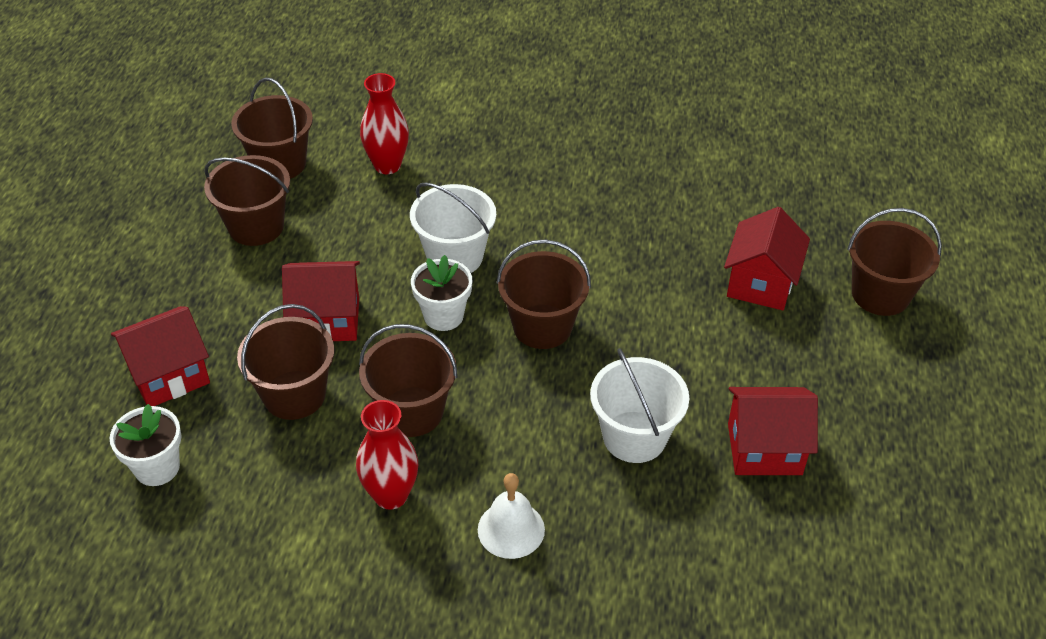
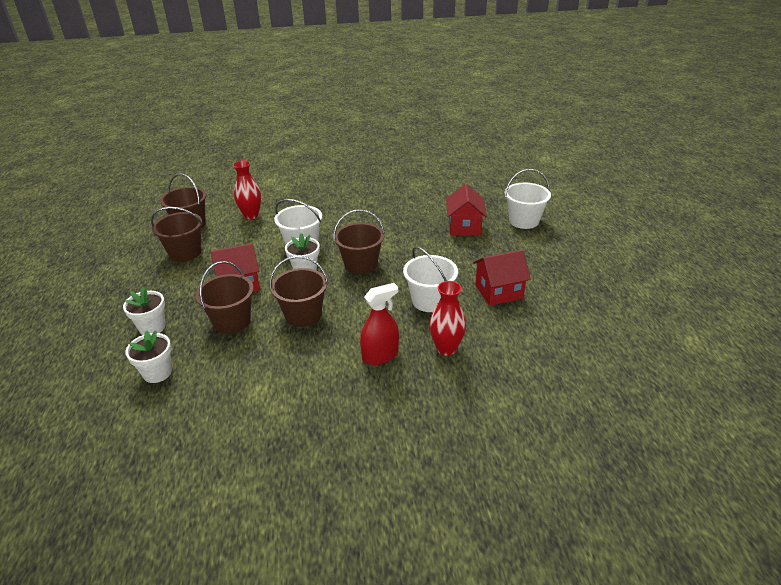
camera: 15 degrees left, 10 degrees down
(169, 375) = (152, 327): red house -> white flower pot
(391, 495) = (305, 355): red vase -> red vase (446, 348)
(511, 529) = (380, 355): white bell -> red spray bottle
(880, 294) = (523, 221): brown bucket -> white bucket

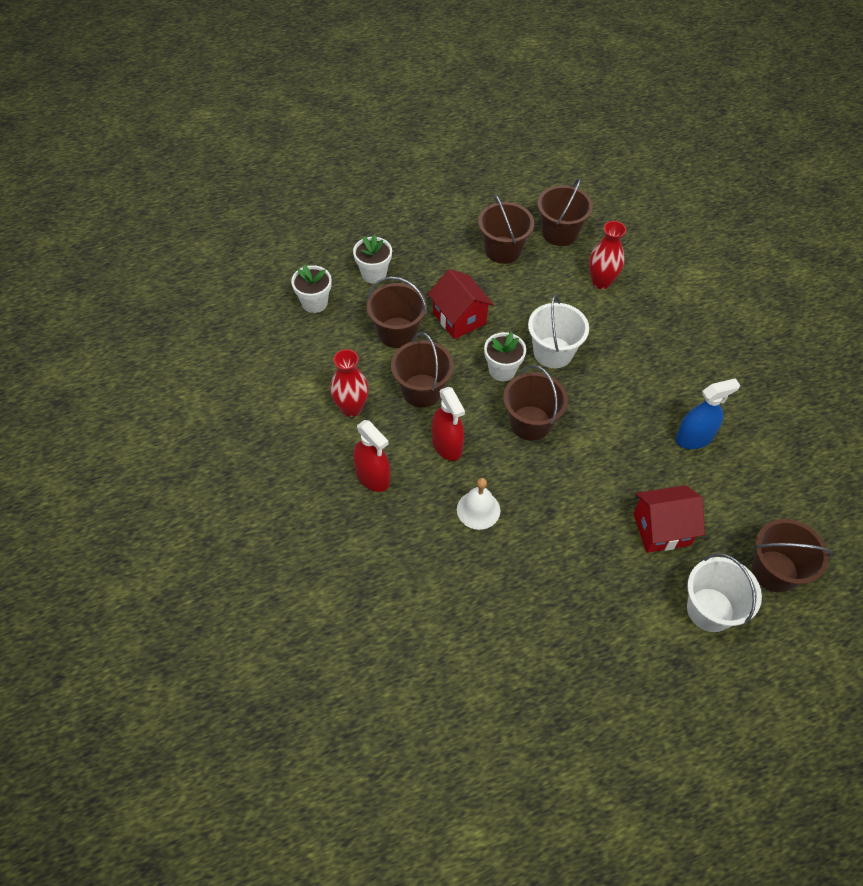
camera: 75 degrees right, 20 degrees up
(364, 308) = (447, 445): none -> red spray bottle
(400, 204) = (694, 438): none -> blue spray bottle
(429, 301) = (478, 510): white bucket -> white bell
(446, 348) = (396, 539): red vase -> red vase (351, 408)
(498, 292) = (517, 586): red house -> none
(500, 196) = (774, 571): none -> brown bucket

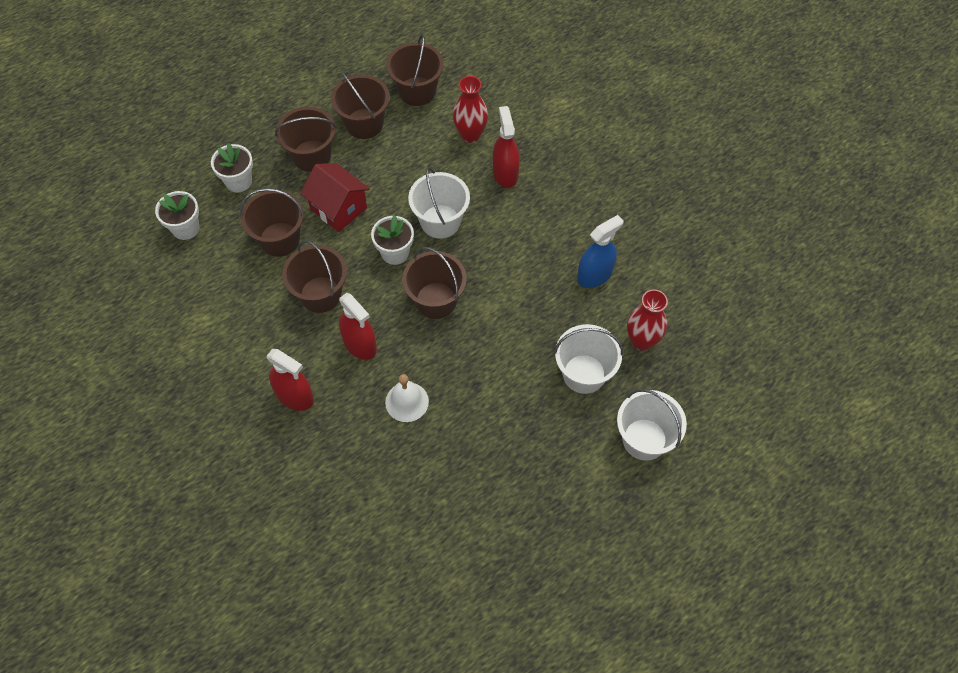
camera: 15 degrees left, 5 degrees up
(351, 408) = (254, 331): red vase -> red vase (641, 341)
(626, 324) = (505, 173): none -> red spray bottle
(661, 529) = (584, 374): red house -> white bucket
(774, 571) = (694, 386): brown bucket -> brown bucket (311, 156)

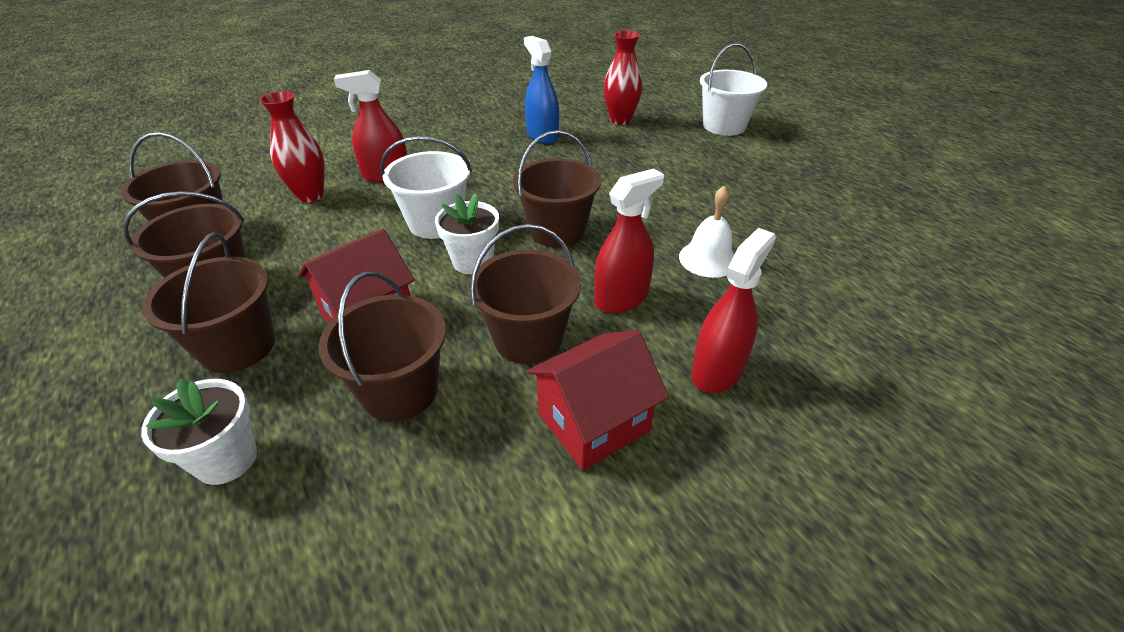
camera: 85 degrees left, 20 degrees down
(185, 228) = (300, 567): white flower pot -> none
(257, 332) = (593, 422): none -> red house
(584, 374) = (658, 148): white bucket -> none

